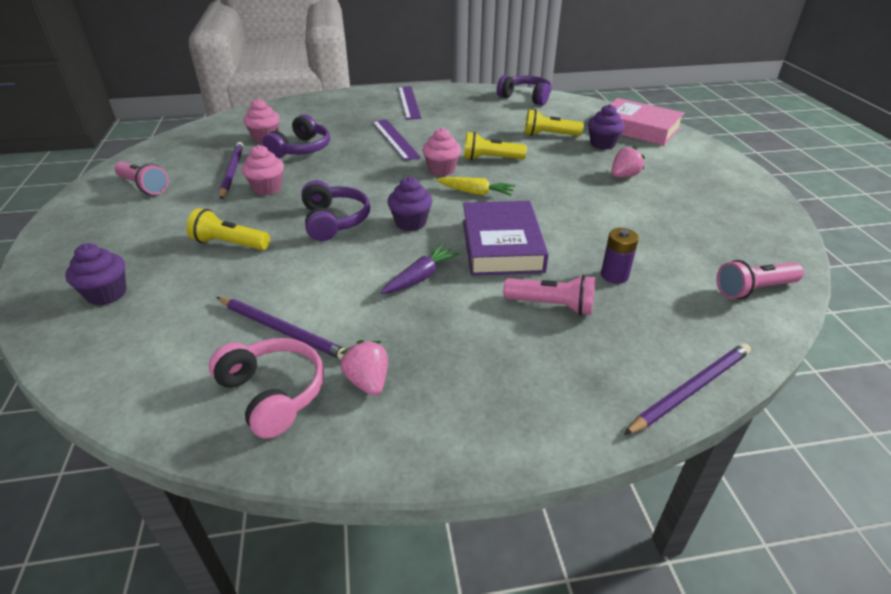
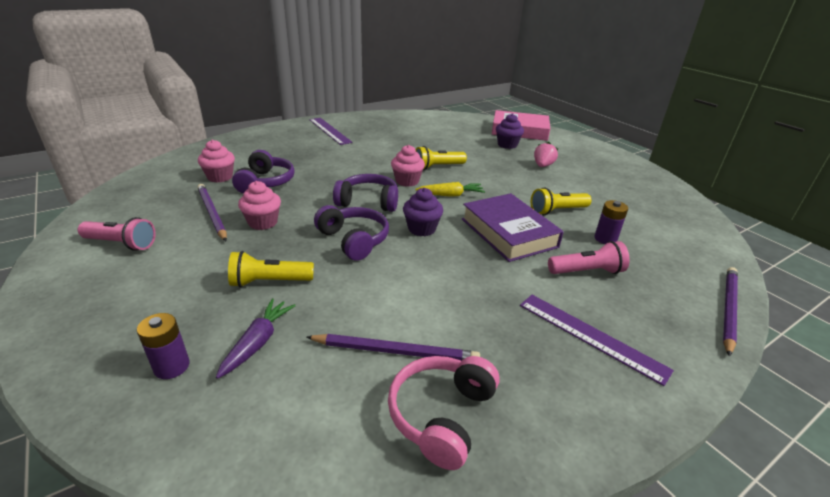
camera: 25 degrees left, 5 degrees down
(107, 294) = (172, 366): purple cupcake -> purple battery
(273, 393) = (441, 415): pink headphones -> pink headphones turned 90 degrees counterclockwise
(368, 381) = (512, 375): pink strawberry -> none
(395, 139) = (345, 162): purple ruler -> purple ruler (590, 336)
(420, 277) = (471, 272): purple carrot -> purple carrot (258, 342)
(526, 97) = (421, 117): purple headphones -> purple headphones (368, 202)
(549, 135) = (464, 143): yellow flashlight -> yellow flashlight (557, 211)
(753, 289) = (693, 229): pink flashlight -> none

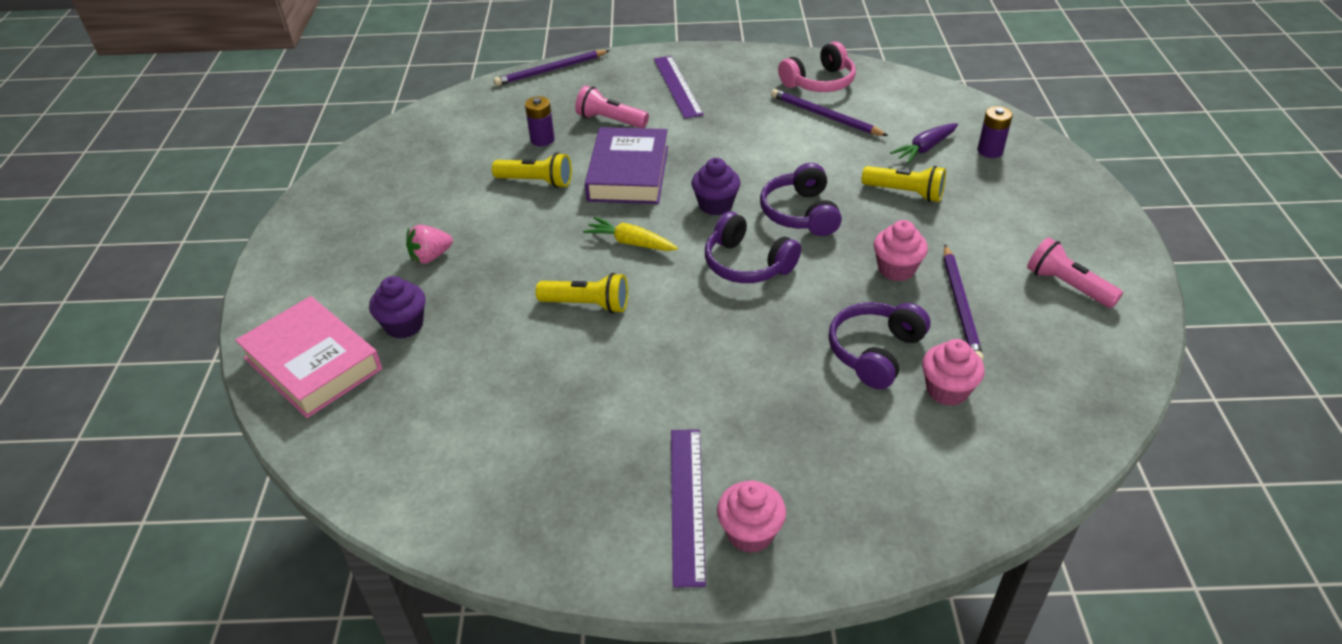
camera: 145 degrees left, 10 degrees up
(407, 181) = (663, 287): pink cupcake -> pink cupcake (750, 533)

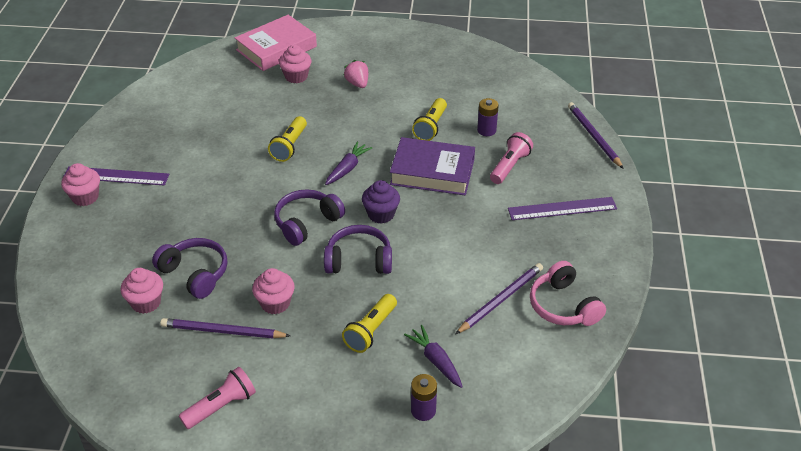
camera: 95 degrees right, 0 degrees up
(404, 325) = (296, 76): purple cupcake -> pink cupcake
(630, 242) = (347, 168): yellow carrot -> purple carrot

